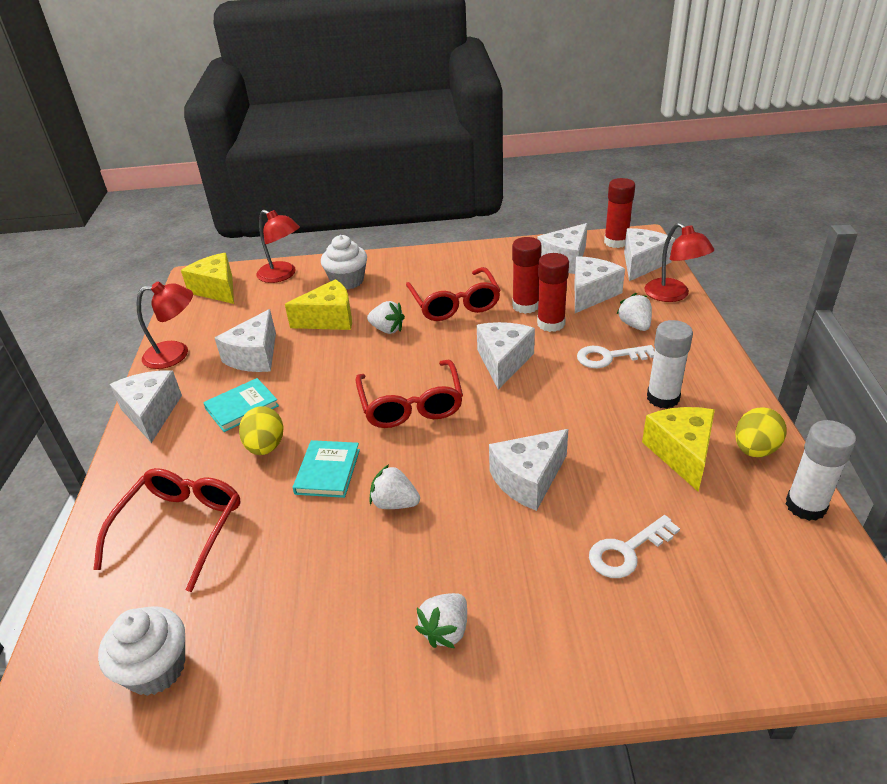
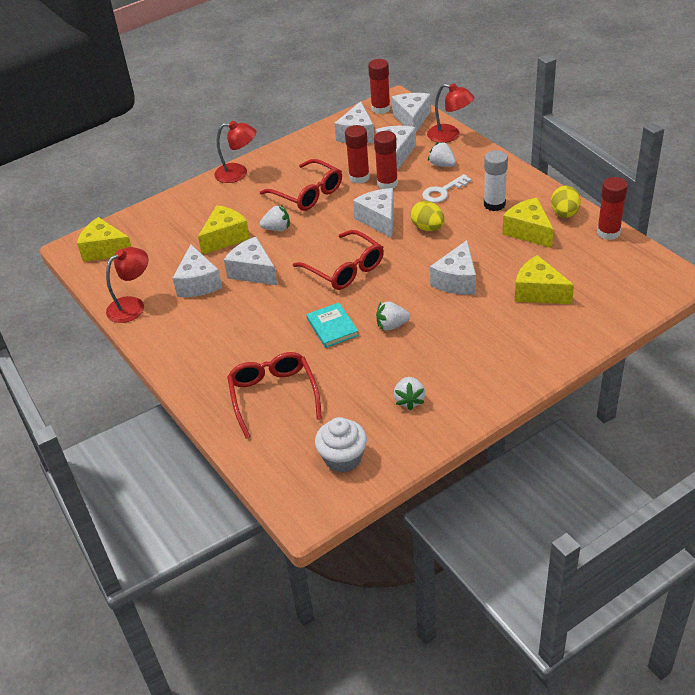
camera: 30 degrees left, 5 degrees up
(151, 413) = (166, 348): white cheese -> white cheese (253, 272)
(242, 407) = (229, 317): turquoise book -> none
(265, 447) = (275, 332): yellow egg -> yellow egg (427, 228)
(282, 275) = (148, 220): red lamp -> red lamp (238, 173)
(347, 281) = (207, 206): white cupcake -> none
(446, 630) = (479, 368): white strawberry -> white strawberry (409, 400)
(627, 551) = (538, 292): white key -> yellow cheese
(805, 506) = (608, 232): white glue stick -> red glue stick

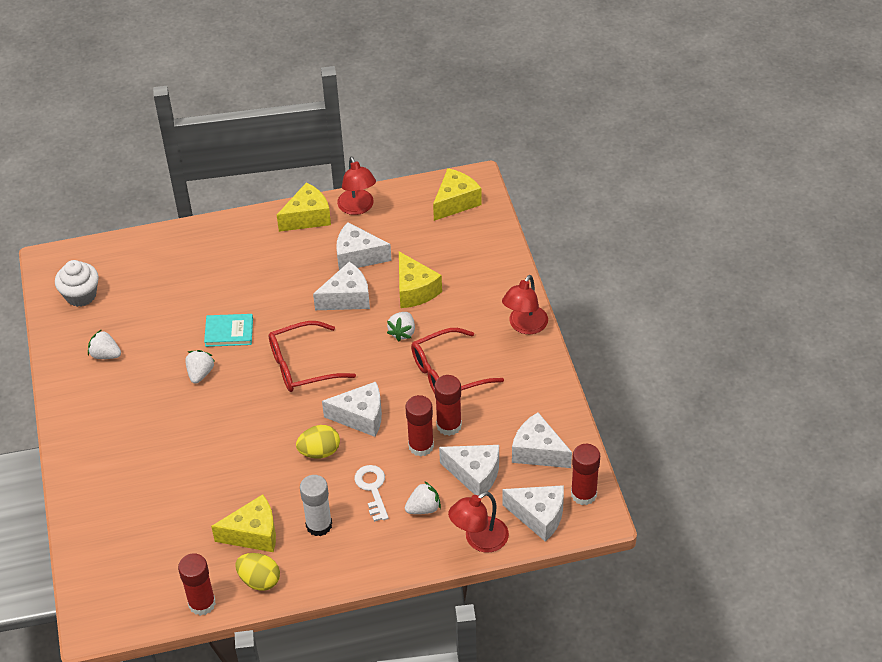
camera: 110 degrees right, 5 degrees up
(273, 396) = (177, 272): red glasses -> none
(457, 280) = (224, 443): white cheese -> none
(538, 292) = (161, 499): yellow cheese -> yellow cheese (307, 217)

